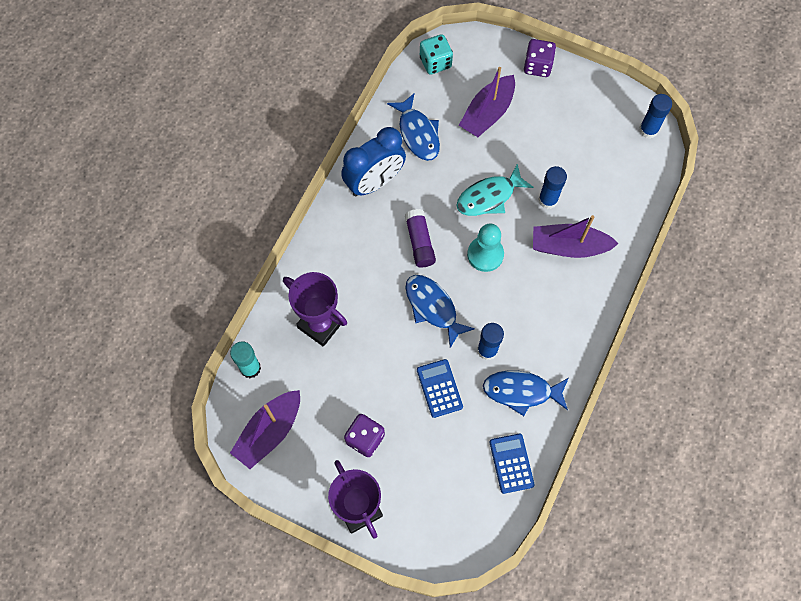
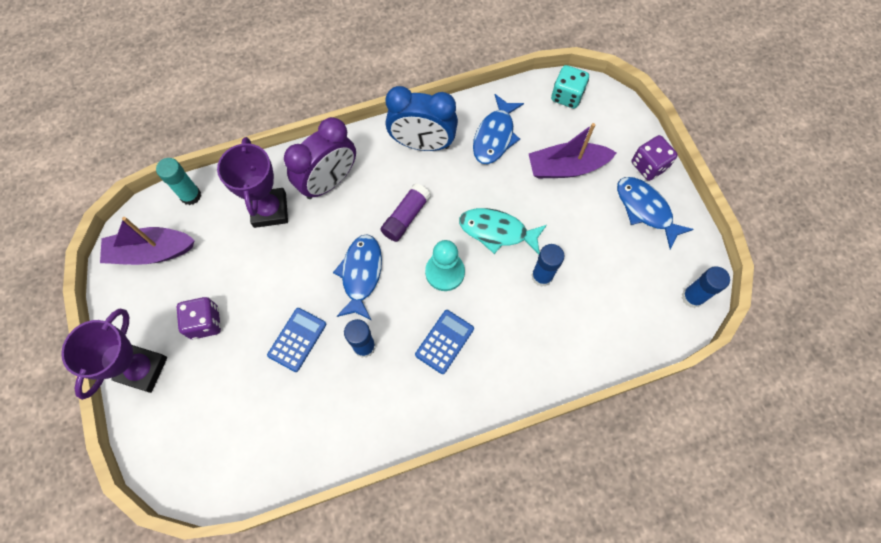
camera: 45 degrees right, 0 degrees up
(339, 267) = (329, 182): none -> purple clock
(511, 463) = (283, 453): blue calculator -> blue calculator (444, 341)
(521, 391) = (354, 405): blue fish -> blue fish (645, 209)
(569, 247) = (518, 328): purple boat -> none

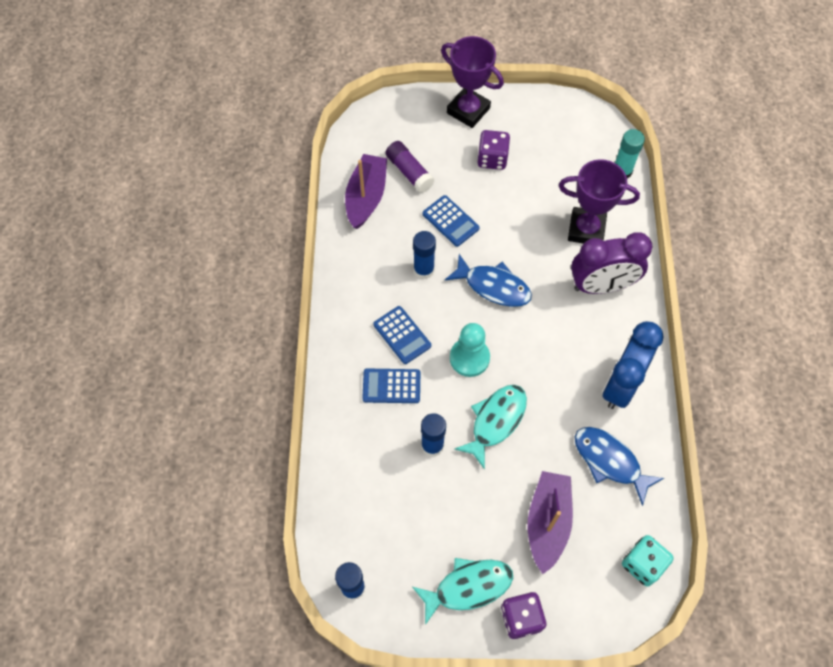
camera: 110 degrees right, 5 degrees down
(151, 252) = (573, 133): purple boat -> purple boat (366, 197)
(329, 182) = (601, 286): purple clock -> purple clock turned 75 degrees counterclockwise
(406, 217) = (540, 342): purple glue stick -> purple glue stick (409, 172)
(501, 332) = (391, 386): none -> blue calculator
(645, 209) = (468, 587): blue fish -> turquoise fish

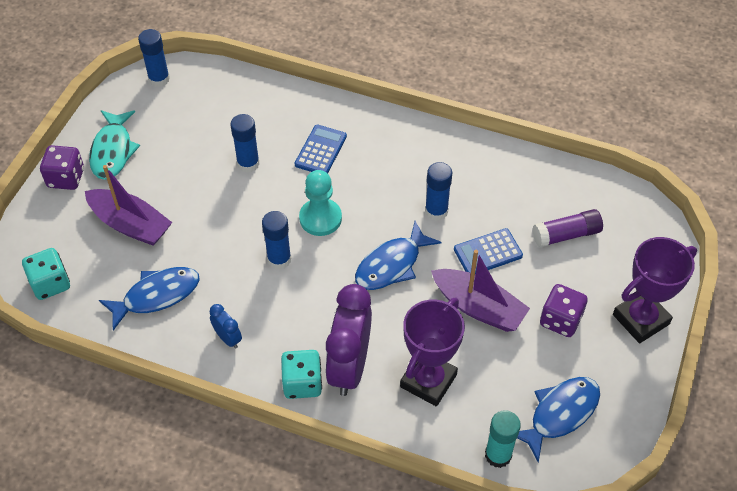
camera: 110 degrees right, 10 degrees down
(366, 197) = (545, 188): purple boat -> purple boat (478, 307)
(402, 335) = (370, 173): blue calculator -> none
(495, 421) = (245, 218): turquoise fish -> none
(527, 375) = (279, 259): none -> blue glue stick
(571, 142) = (560, 414): none -> blue fish
(621, 384) = (228, 338): blue clock -> blue clock, size x0.46
(632, 314) = (302, 383): none -> turquoise dice

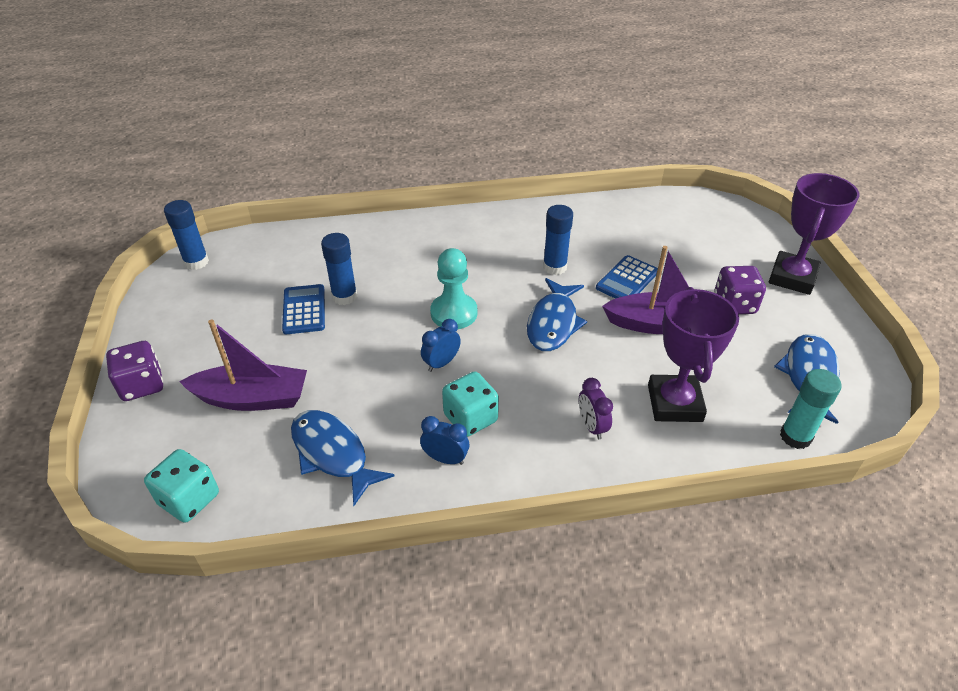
camera: 30 degrees left, 10 degrees down
(113, 151) = (184, 340): turquoise fish -> none
(156, 296) = (332, 454): blue fish -> blue fish turned 75 degrees counterclockwise
(279, 259) = (441, 363): blue glue stick -> blue clock
(302, 383) = (559, 464): turquoise dice -> turquoise dice (470, 418)
(320, 150) = (409, 261): blue calculator -> blue calculator (304, 310)
(349, 367) = (592, 426): purple clock -> purple clock, size x0.46
(566, 235) = (676, 243): purple glue stick -> none

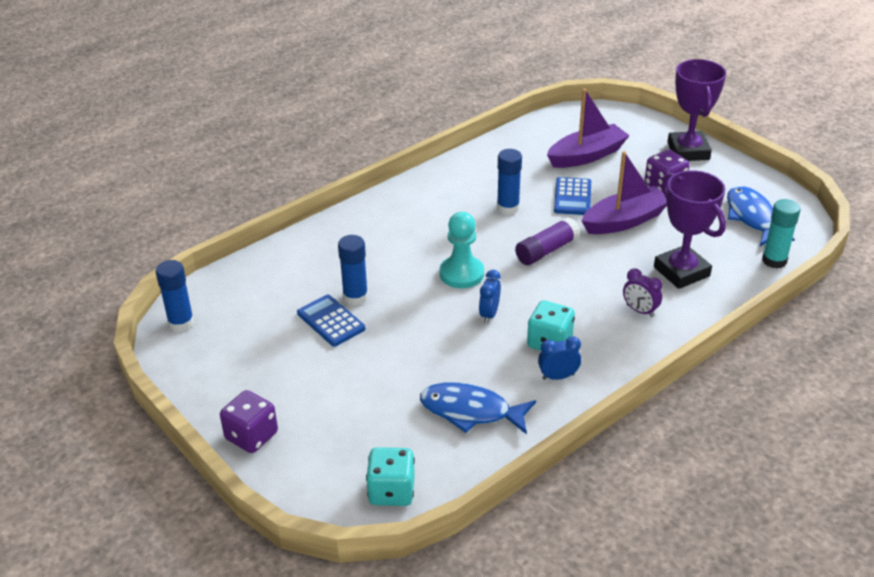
camera: 30 degrees left, 5 degrees down
(252, 398) = (362, 403): purple boat -> purple boat (586, 156)
(553, 323) = (546, 251): blue fish -> purple glue stick

